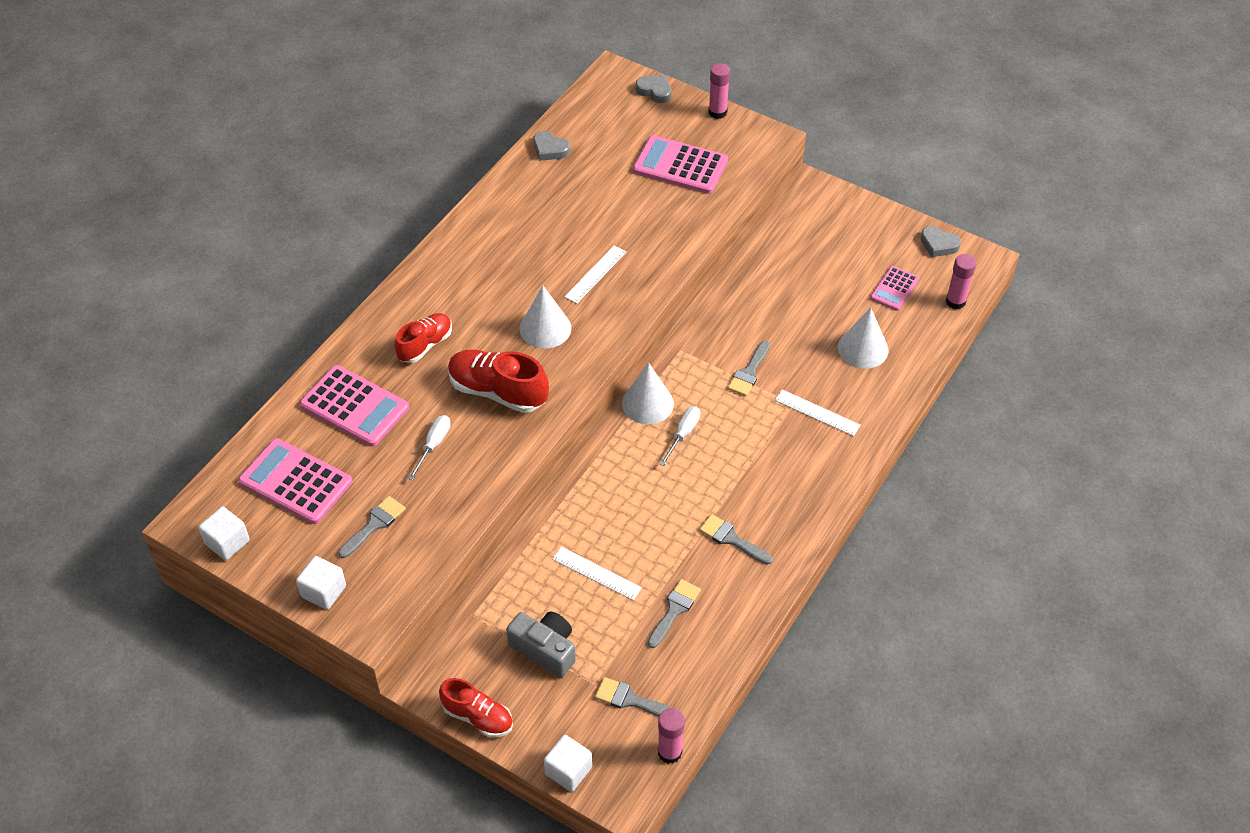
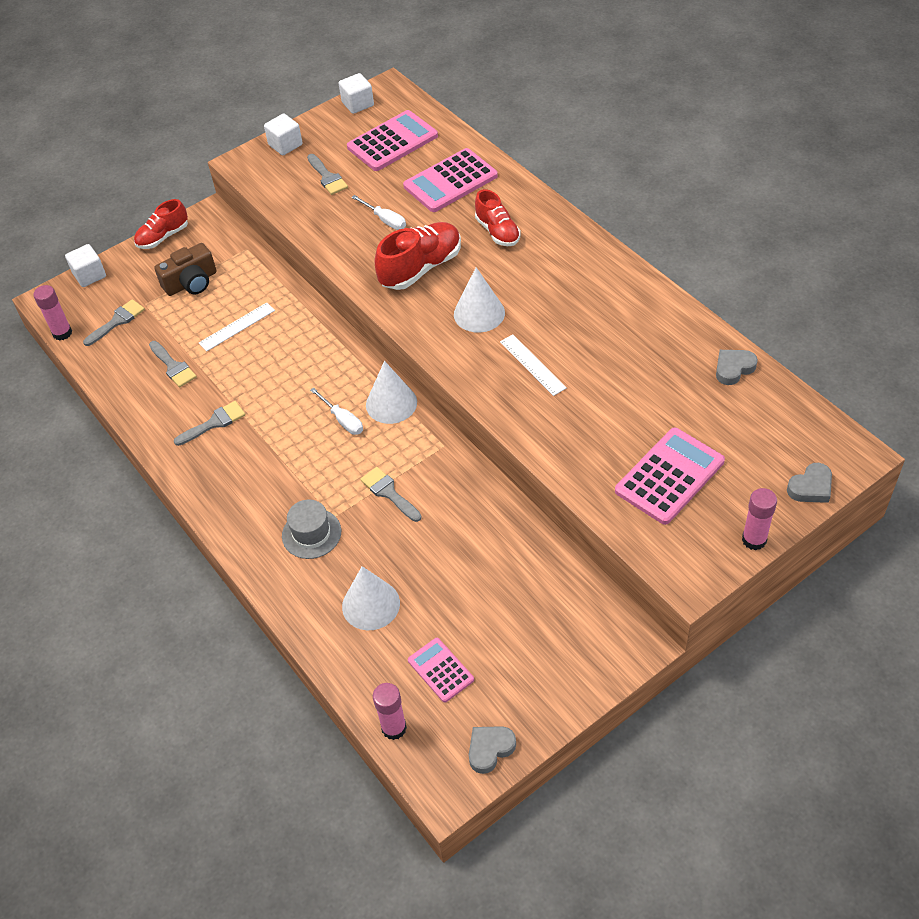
camera: 115 degrees right, 0 degrees up
(545, 649) = (191, 282): grey camera -> brown camera
(817, 412) = (311, 533): white ruler -> grey hat

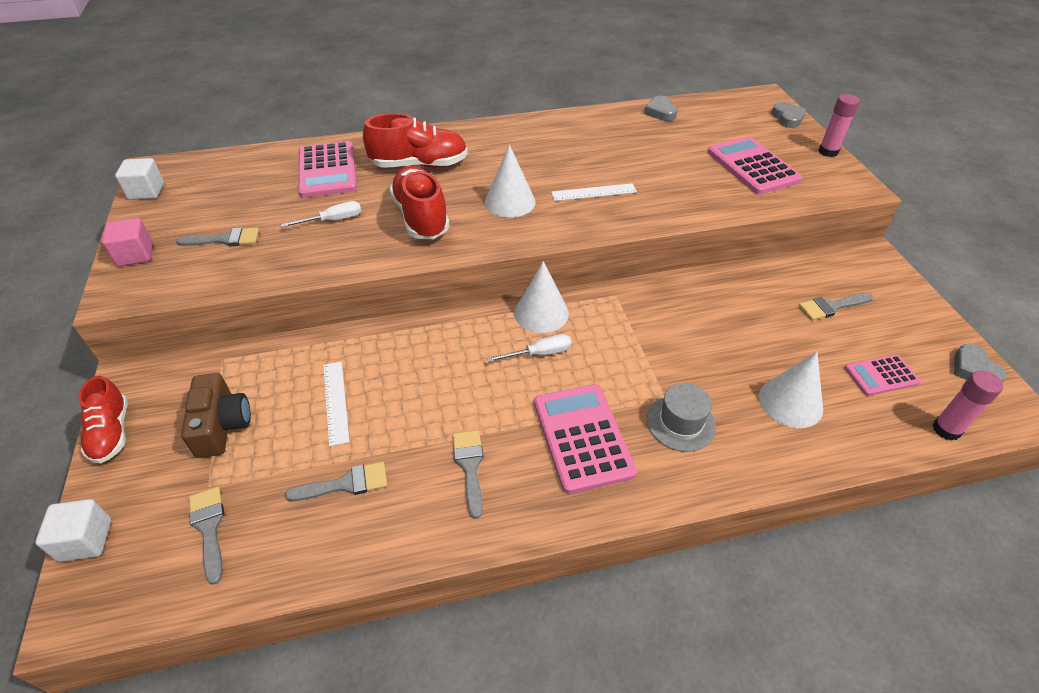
camera: 70 degrees left, 5 degrees down
(62, 333) = (163, 610): pink glue stick -> none
(285, 145) = (135, 255): white cube -> pink cube
(389, 493) = (654, 348): grey brush -> grey brush (831, 307)
(392, 142) = (231, 186): pink calculator -> pink calculator (582, 437)
(497, 232) = (419, 165): red shoe -> red shoe, size x1.53

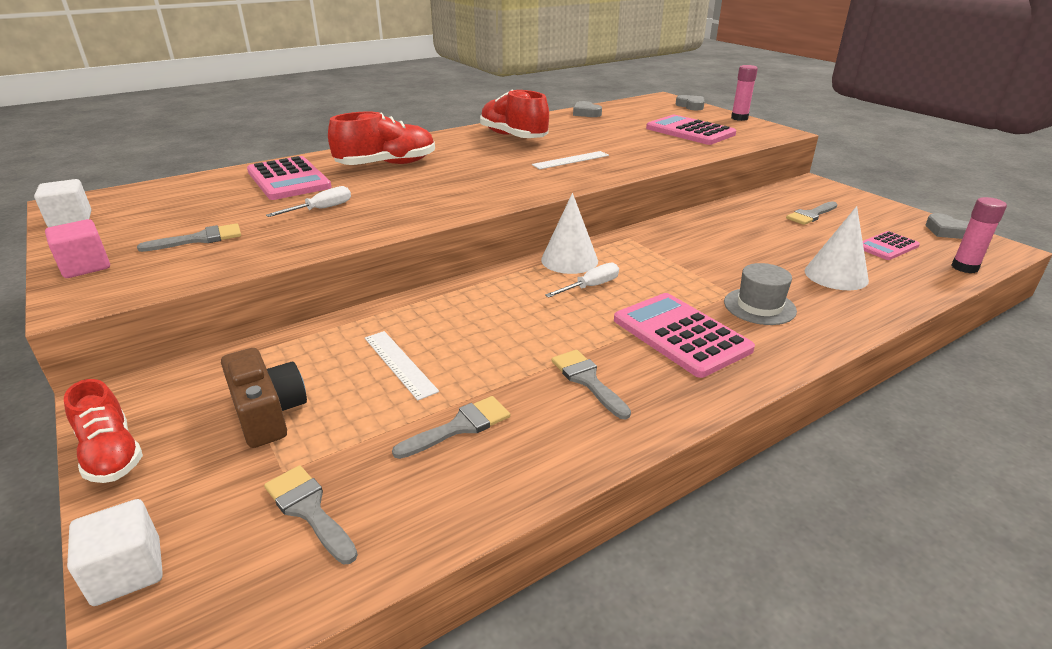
camera: 20 degrees left, 15 degrees down
(421, 217) = (416, 195): red shoe -> red shoe (513, 136)
(510, 202) = (498, 175): white cone -> none

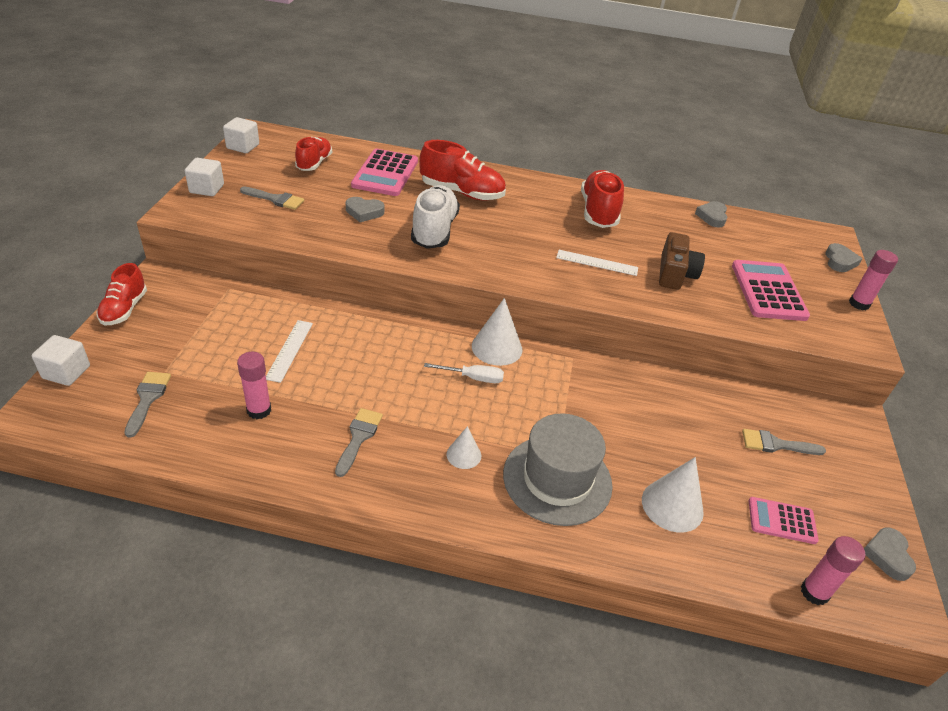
camera: 40 degrees right, 10 degrees up
(85, 267) = (207, 189): pink cube -> white cube
(193, 200) = (314, 163): none -> red shoe
(268, 413) = (199, 334): brown camera -> brown camera (675, 274)
(321, 209) = (364, 212): white screwdriver -> grey heart
(412, 194) = (434, 230): none -> white shoe
(460, 427) = (259, 410): grey brush -> pink glue stick
(680, 335) = (463, 455): pink calculator -> white cone
(759, 306) = (557, 479): grey hat -> grey hat, size x1.67

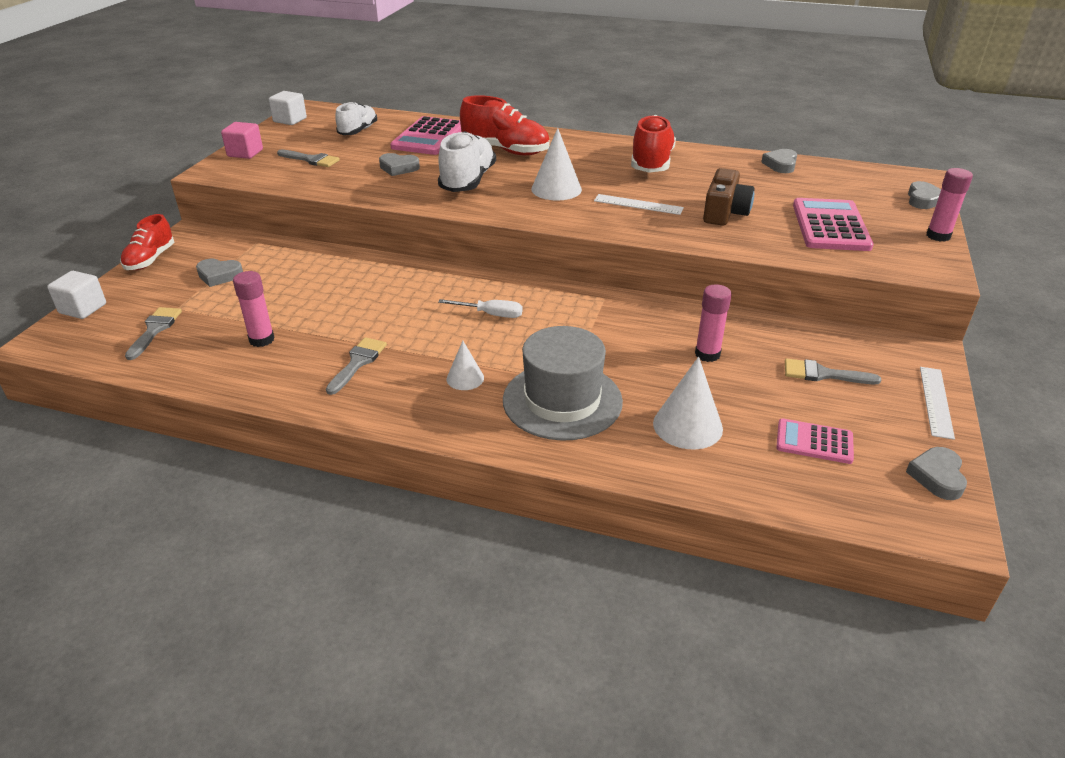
camera: 10 degrees right, 5 degrees down
(200, 330) = (219, 275): none -> grey heart
(207, 189) = (245, 153): white cube -> pink cube
(290, 350) = (305, 291): white ruler -> white ruler (936, 401)
(314, 163) = (358, 131): red shoe -> white shoe
(497, 347) = (522, 289): white cone -> white cone (556, 189)
(814, 592) = (839, 507): pink glue stick -> pink glue stick (707, 354)

